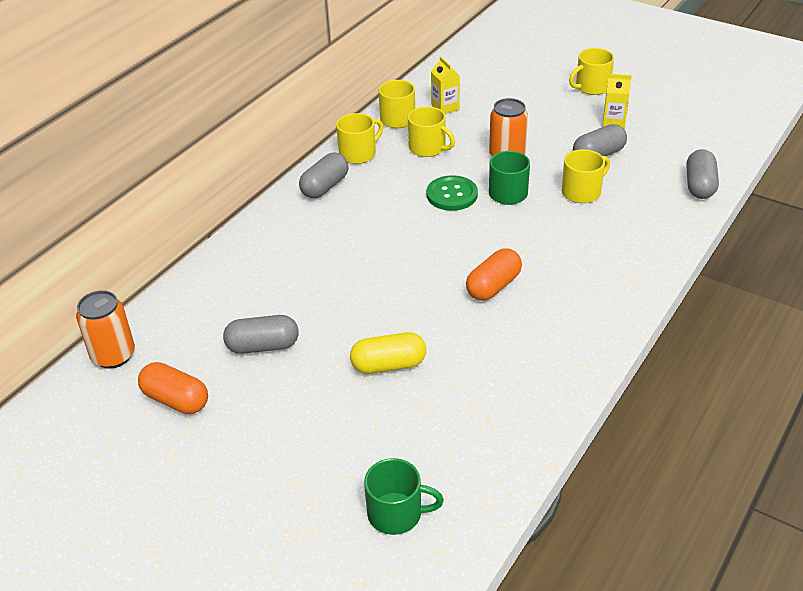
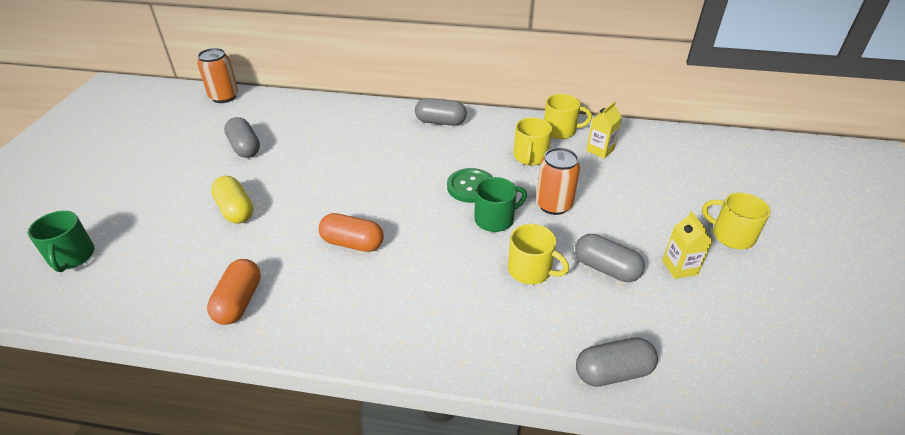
camera: 65 degrees right, 0 degrees up
(176, 400) = (186, 130): orange capsule -> orange capsule (239, 302)
(358, 154) = (495, 125): yellow mug -> none

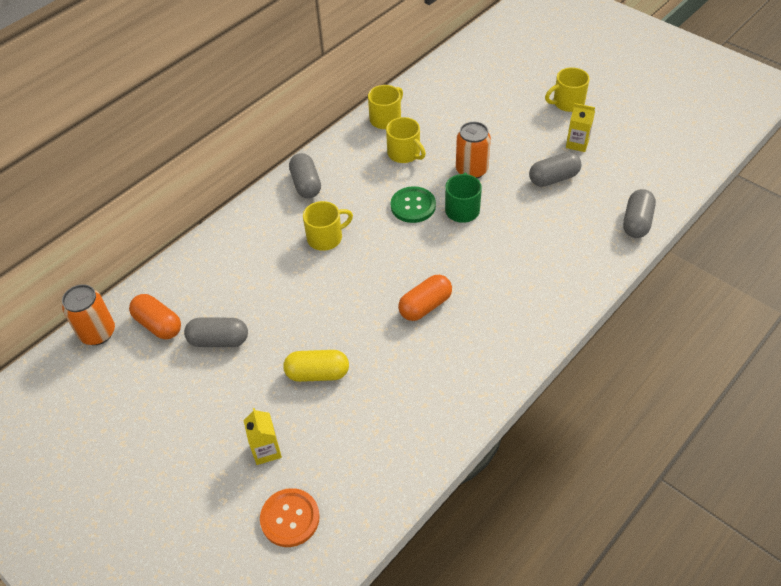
camera: 55 degrees left, 10 degrees up
(72, 257) = (290, 518): green mug -> orange button
(239, 302) = (441, 401): orange capsule -> orange capsule (158, 324)
(440, 122) = (306, 184): grey capsule -> grey capsule turned 60 degrees counterclockwise
(530, 270) = (528, 216): yellow mug -> yellow mug (326, 238)
(600, 150) = (430, 111): yellow carton -> yellow carton (266, 450)

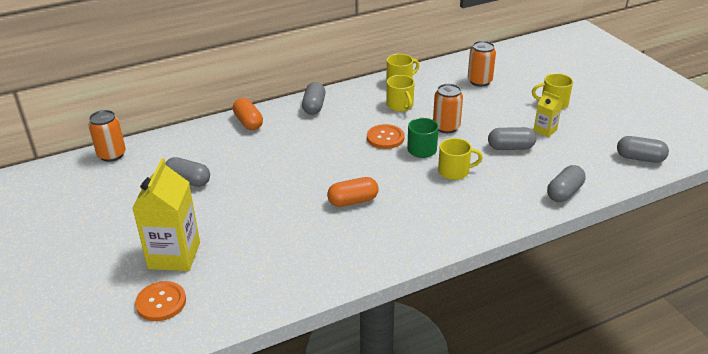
camera: 20 degrees right, 15 degrees down
(158, 324) = (154, 161): orange capsule -> orange capsule (248, 122)
(266, 450) = (174, 255): yellow carton -> yellow carton, size x2.01
(317, 373) = (243, 220): yellow capsule -> none
(326, 238) = (306, 141): yellow mug -> yellow mug (454, 171)
(413, 206) = (385, 138): green button -> orange button
(474, 93) = (479, 81): none -> orange can
(688, 153) = (640, 158): none -> grey capsule

